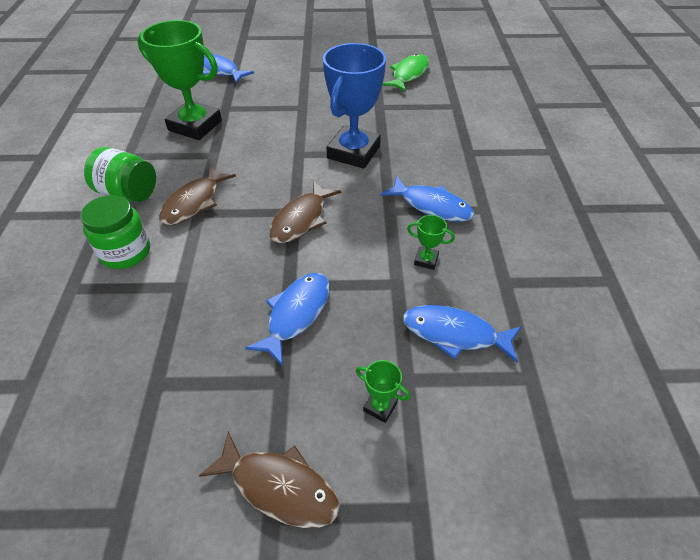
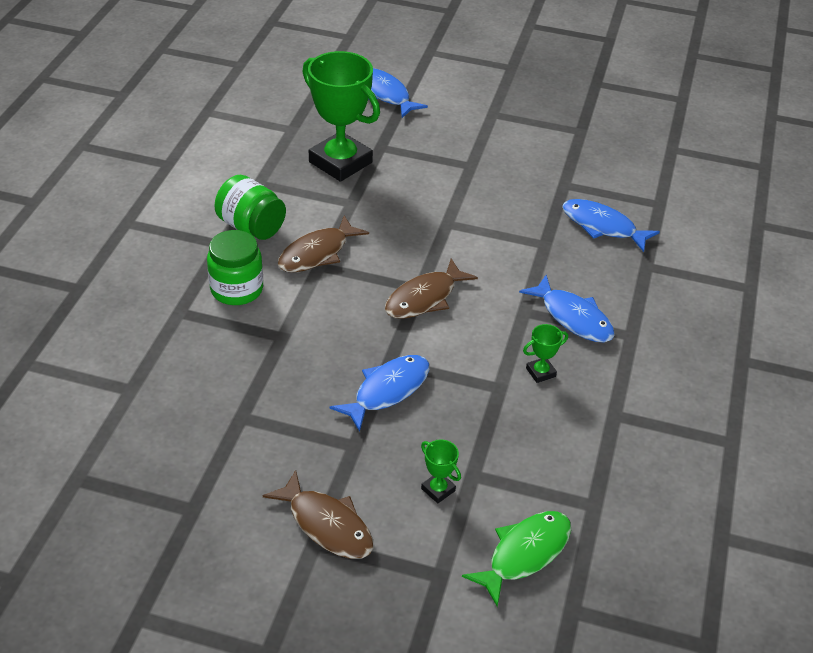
camera: 15 degrees right, 5 degrees down
(353, 152) = (510, 235): blue trophy -> none
(408, 74) = (619, 148): green fish -> green fish (524, 554)
(426, 260) = (540, 372): green trophy -> green trophy turned 60 degrees counterclockwise
(454, 334) = (537, 448): blue fish -> blue fish (602, 226)

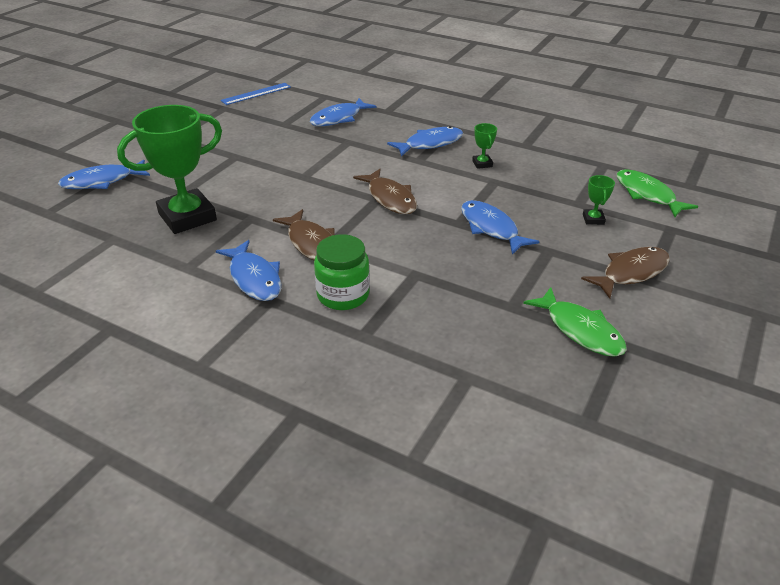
camera: 75 degrees left, 5 degrees down
(210, 474) = (580, 330): none -> green fish
(251, 227) = (254, 278): green jar -> blue fish
(438, 490) = (593, 219): green trophy -> green trophy turned 60 degrees counterclockwise
(632, 146) = (256, 94): none -> blue ruler

